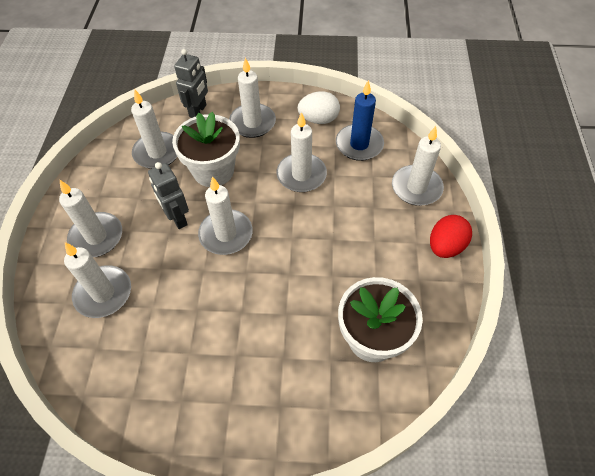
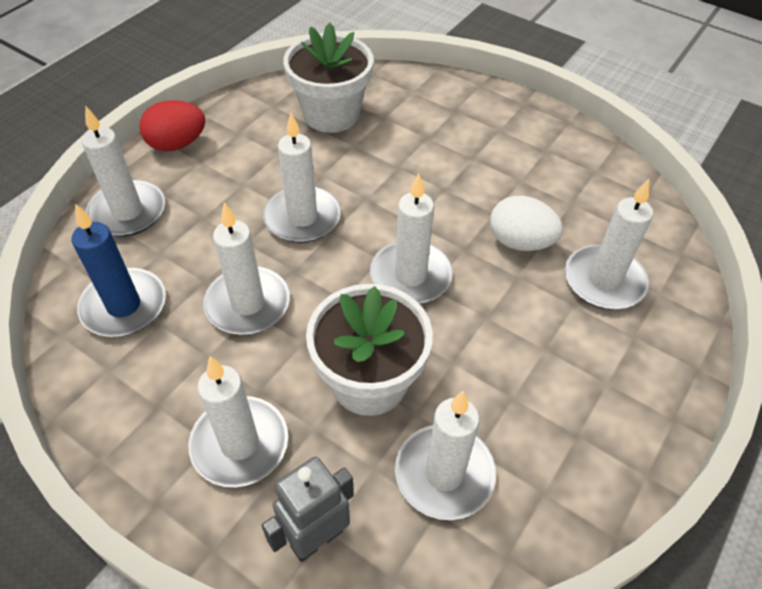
camera: 150 degrees left, 5 degrees down
(96, 237) = (597, 363): white candle -> white candle (302, 218)
(177, 218) = (465, 331): grey robot -> none
(318, 119) = (131, 385): white egg -> white egg (520, 242)

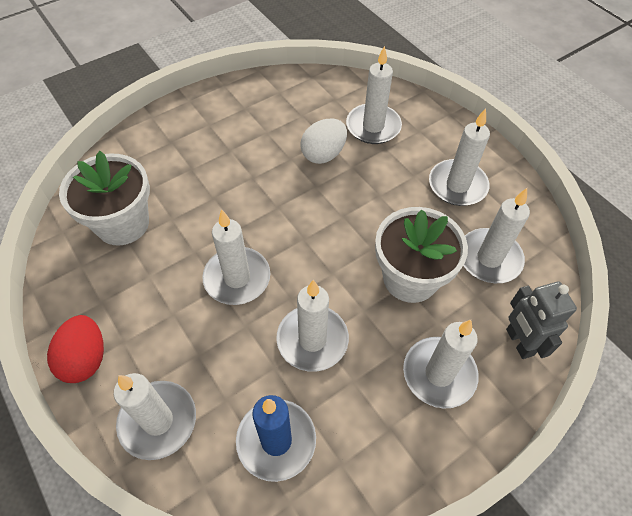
camera: 70 degrees left, 5 degrees up
(410, 276) = (327, 225): white candle -> white candle (457, 185)

